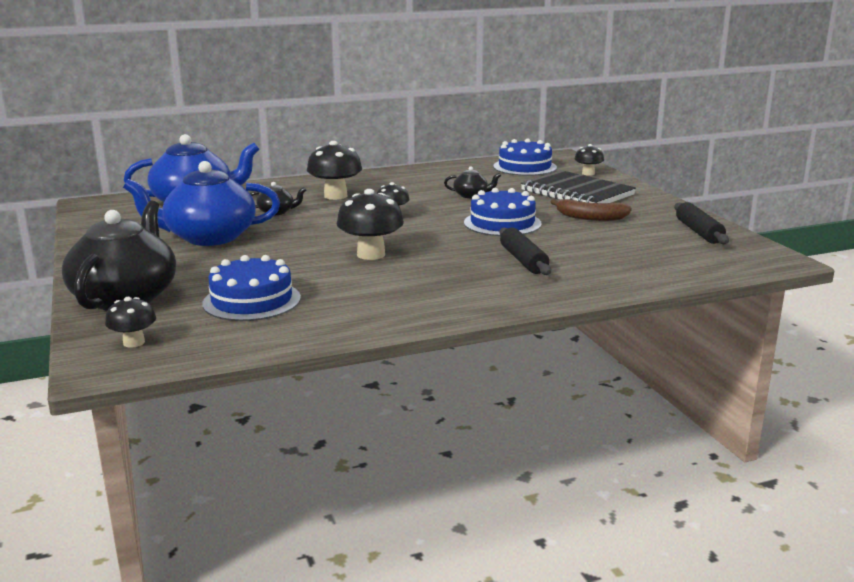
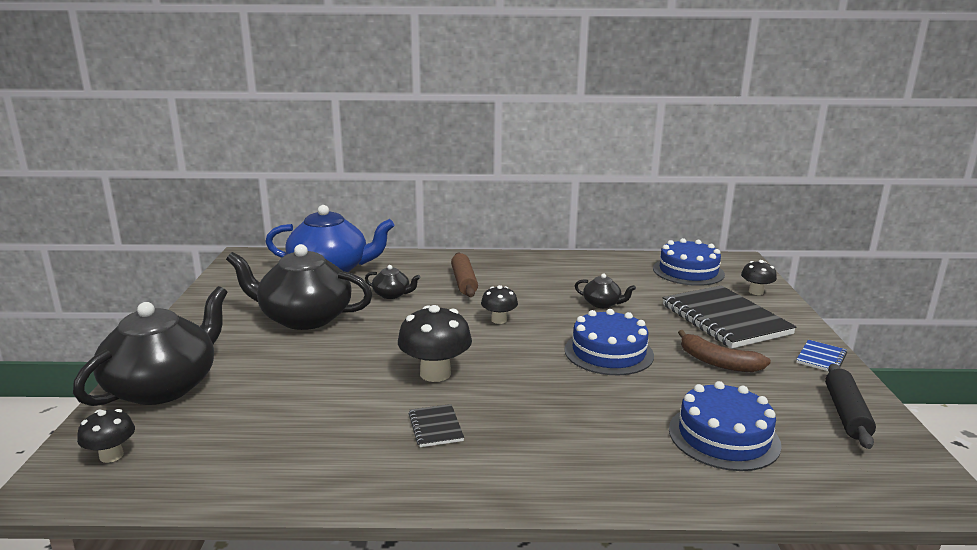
camera: 20 degrees right, 0 degrees up
(209, 237) = (304, 318): blue teapot -> black teapot
(252, 300) = (267, 418): blue cake -> blue cake (723, 437)
(335, 196) = (464, 282): black mushroom -> brown rolling pin
(404, 283) = (435, 427): none -> black notebook
(523, 260) = (594, 418): black rolling pin -> none
(662, 205) = (821, 358): none -> blue notebook

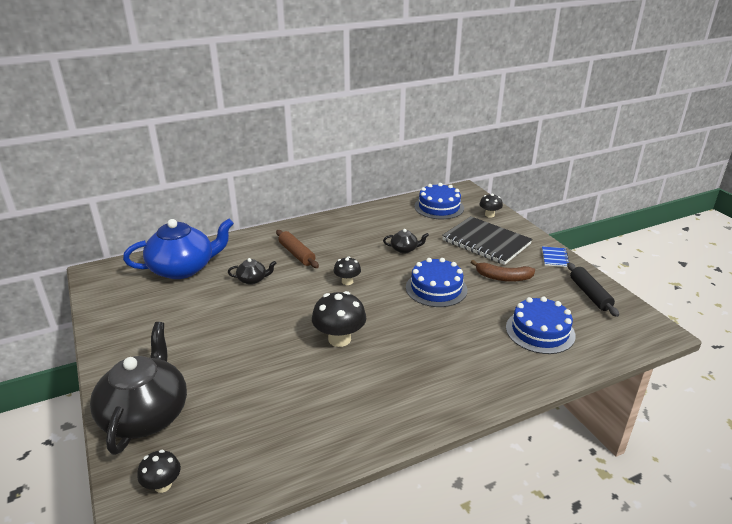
camera: 25 degrees left, 10 degrees up
(304, 318) = (202, 319): black teapot -> none
(435, 427) = (373, 381): black notebook -> none

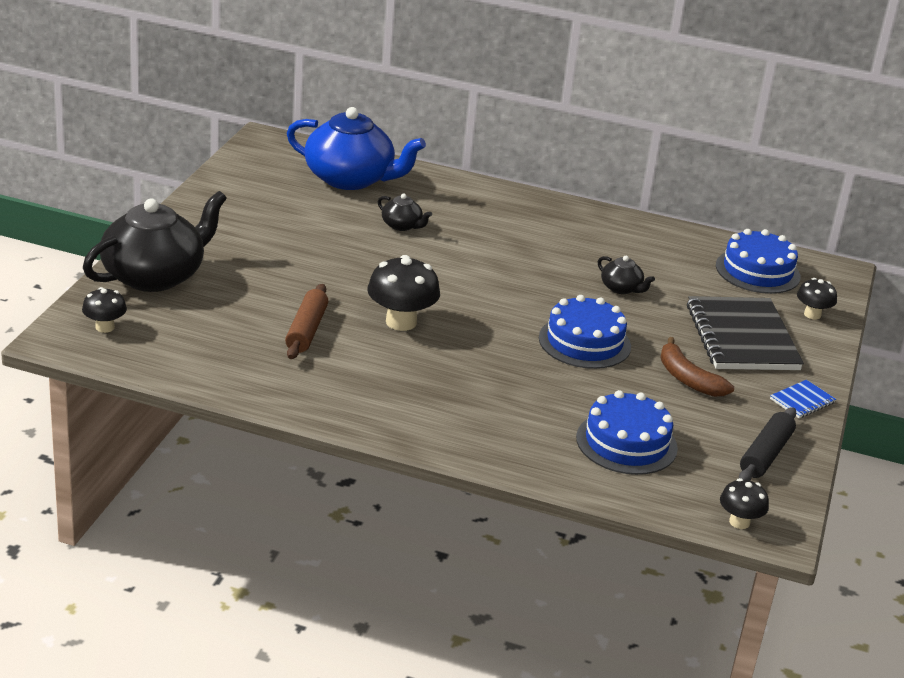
camera: 40 degrees right, 0 degrees up
(296, 254) = (487, 227): brown rolling pin -> brown rolling pin (306, 330)
(347, 281) = (497, 281): black mushroom -> black mushroom (739, 522)

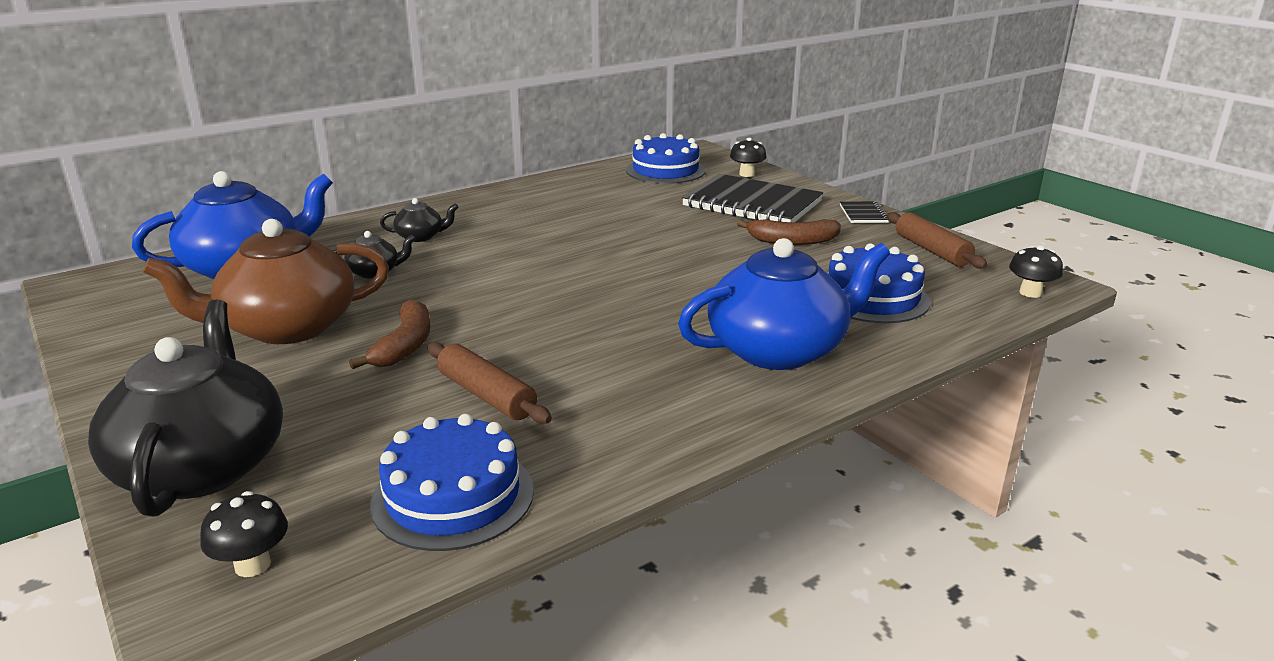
camera: 50 degrees left, 5 degrees down
(300, 231) = (287, 327): none -> brown teapot
(328, 279) = (405, 345): none -> brown banana
(401, 322) = (546, 333): black mushroom -> none
(488, 420) = (779, 350): none -> blue teapot
(584, 342) = (690, 261): blue cake -> blue cake (453, 496)
(621, 288) = (625, 220): black teapot -> black teapot (420, 236)
(765, 454) = (932, 250): black rolling pin -> brown rolling pin
(802, 401) = (863, 214): blue notebook -> black notebook

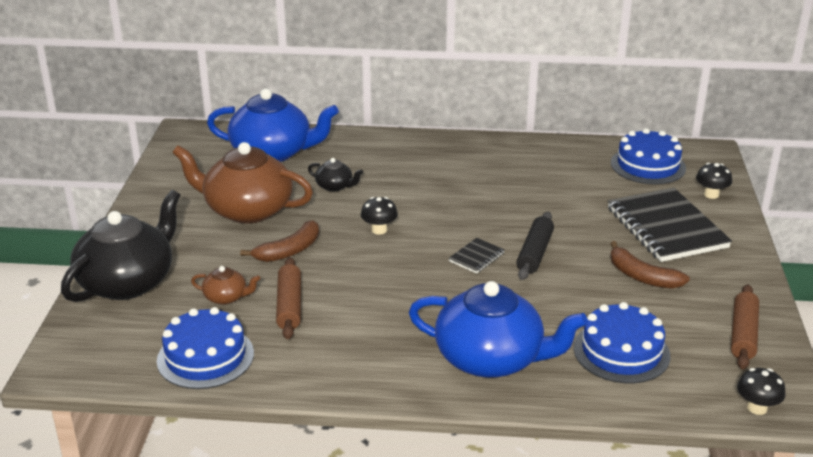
camera: 40 degrees right, 5 degrees up
(252, 565) = (96, 346): black mushroom -> black mushroom (379, 230)
(387, 421) = (226, 297): none -> brown teapot
(420, 236) = (394, 166): black teapot -> none
(675, 256) = (534, 253): none -> black rolling pin
(863, 214) = (745, 275): black notebook -> black notebook (476, 257)

